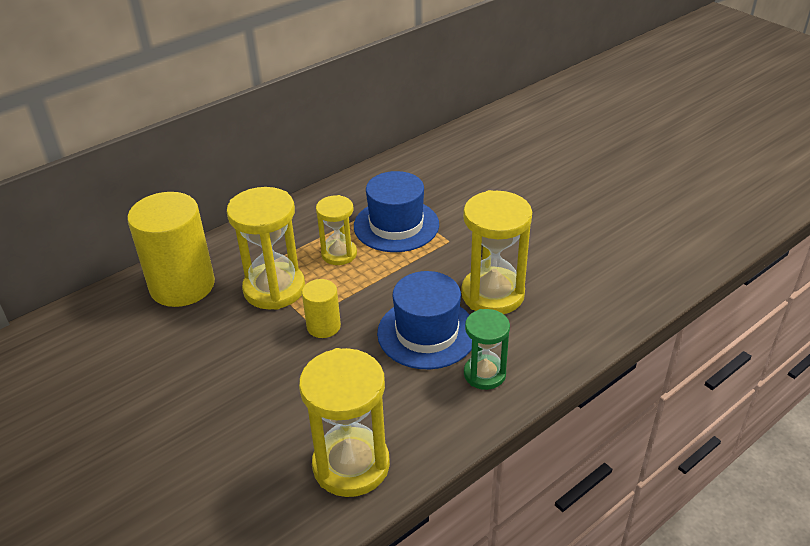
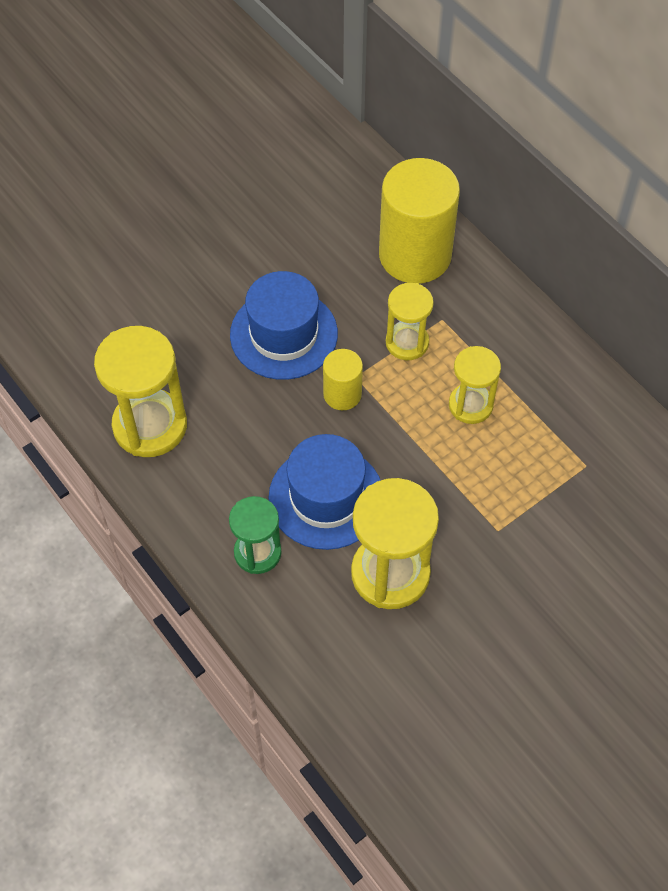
camera: 90 degrees right, 20 degrees up
(274, 289) = (407, 342): yellow hourglass -> yellow hourglass, size x0.61
(396, 225) = (530, 468): blue hat -> blue hat (283, 334)

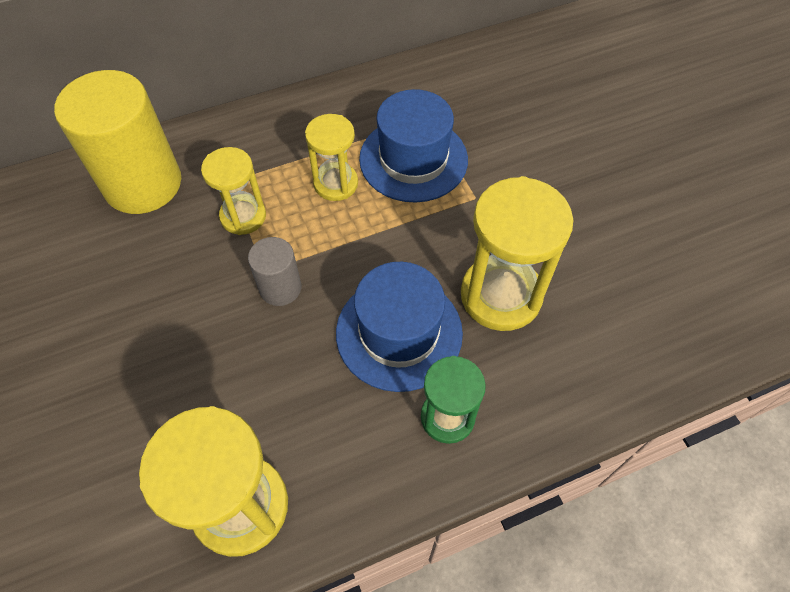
camera: 75 degrees left, 0 degrees up
(283, 334) = (179, 326): blue hat -> blue hat (413, 159)
(342, 394) = (280, 288): yellow cylinder -> grey cylinder

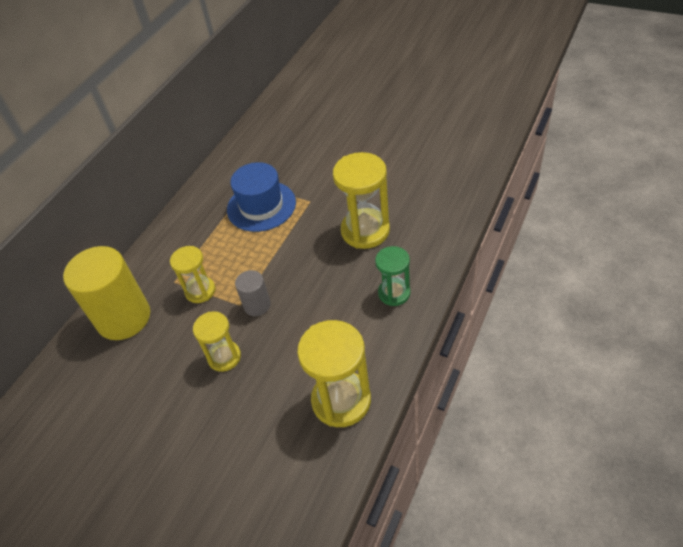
camera: 35 degrees left, 10 degrees down
(336, 183) = (233, 243): yellow hourglass -> yellow hourglass (224, 357)
(399, 332) = (336, 279): blue hat -> none

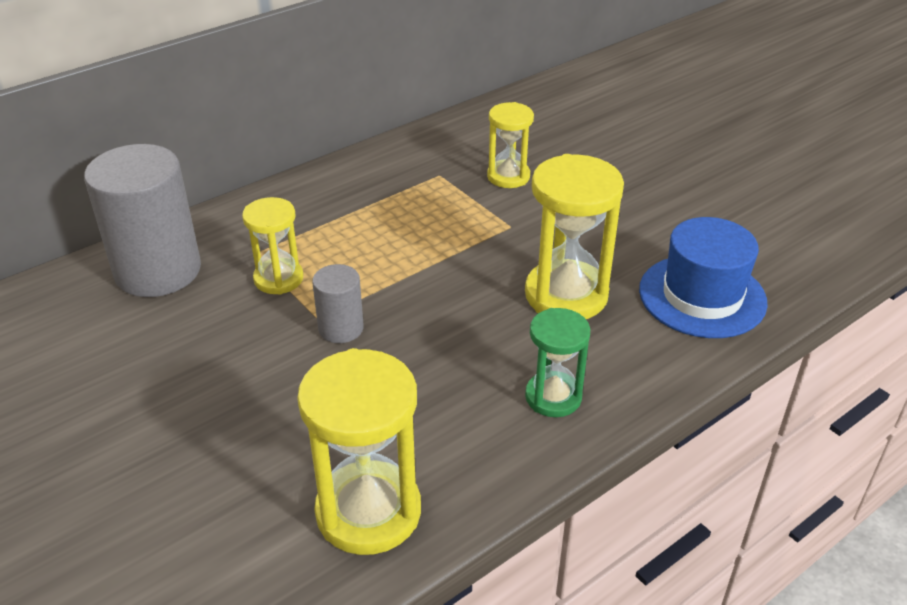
camera: 20 degrees right, 10 degrees down
(123, 318) = (158, 271): yellow cylinder -> grey cylinder
(224, 357) = (247, 376): yellow hourglass -> yellow hourglass (508, 176)
(261, 206) = (437, 207): blue hat -> blue hat (702, 296)

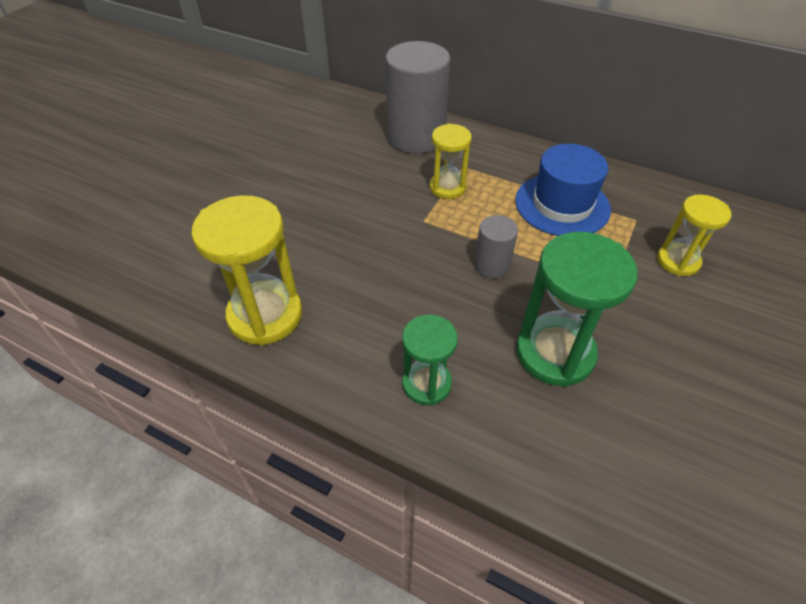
camera: 65 degrees right, 10 degrees up
(341, 328) = (421, 235): grey cylinder -> grey cylinder (491, 265)
(566, 295) = (554, 353): yellow hourglass -> green hourglass
(702, 296) = (638, 465): blue hat -> blue hat (562, 205)

